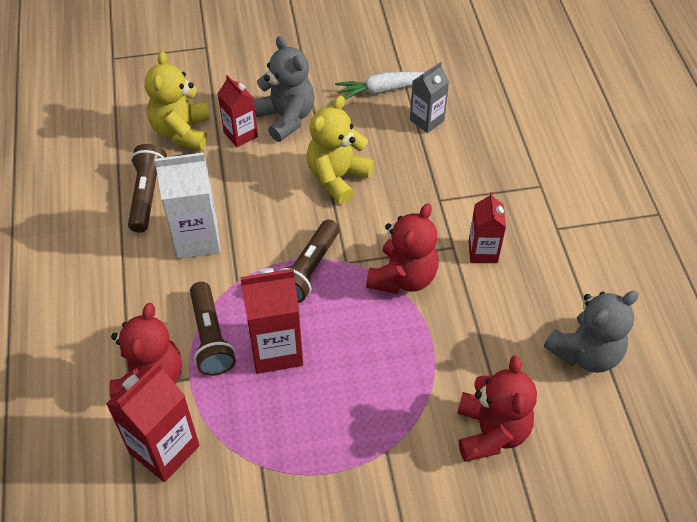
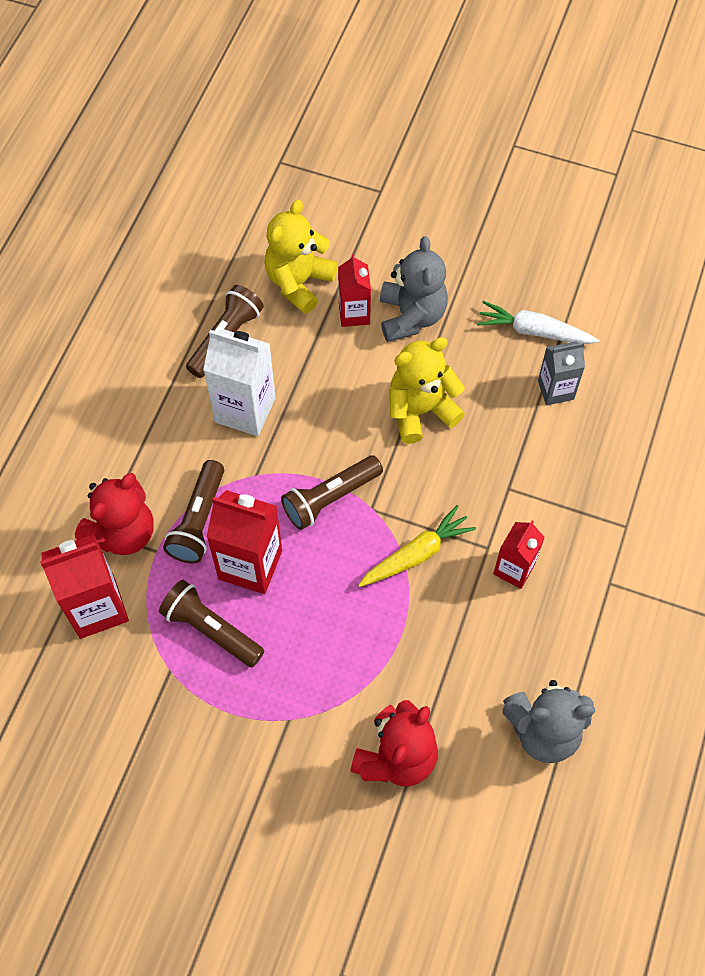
camera: 30 degrees right, 10 degrees up
(276, 415) = (211, 629): none -> brown flashlight
(403, 277) = (416, 554): red teddy bear -> yellow carrot

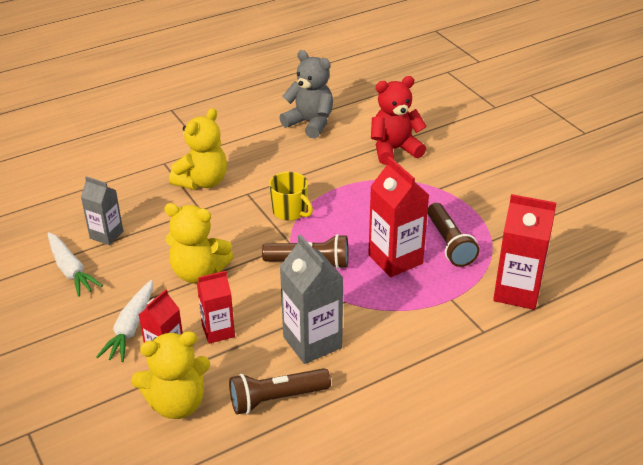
camera: 140 degrees left, 25 degrees down
(123, 532) = (467, 321): red teddy bear -> none
(198, 520) = (408, 298): brown flashlight -> none
(245, 410) = (312, 342): white carton -> grey carton
(411, 316) = (131, 328): grey teddy bear -> white carrot
(416, 554) = (290, 211): yellow carrot -> yellow mug
(514, 569) = (245, 178): red carton -> red carton (218, 331)
(552, 529) = (202, 182): none -> yellow teddy bear

